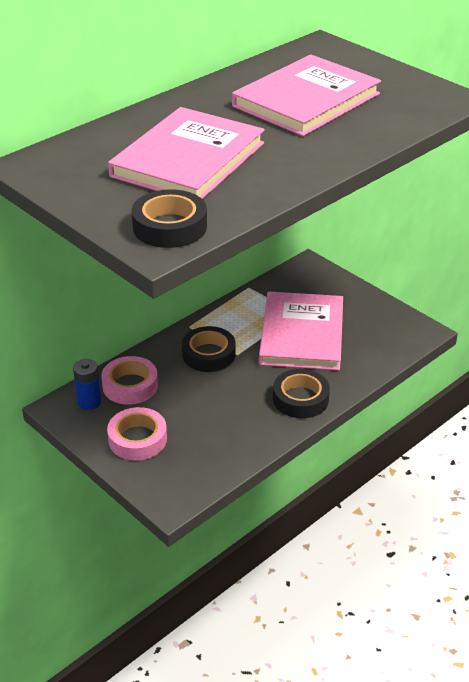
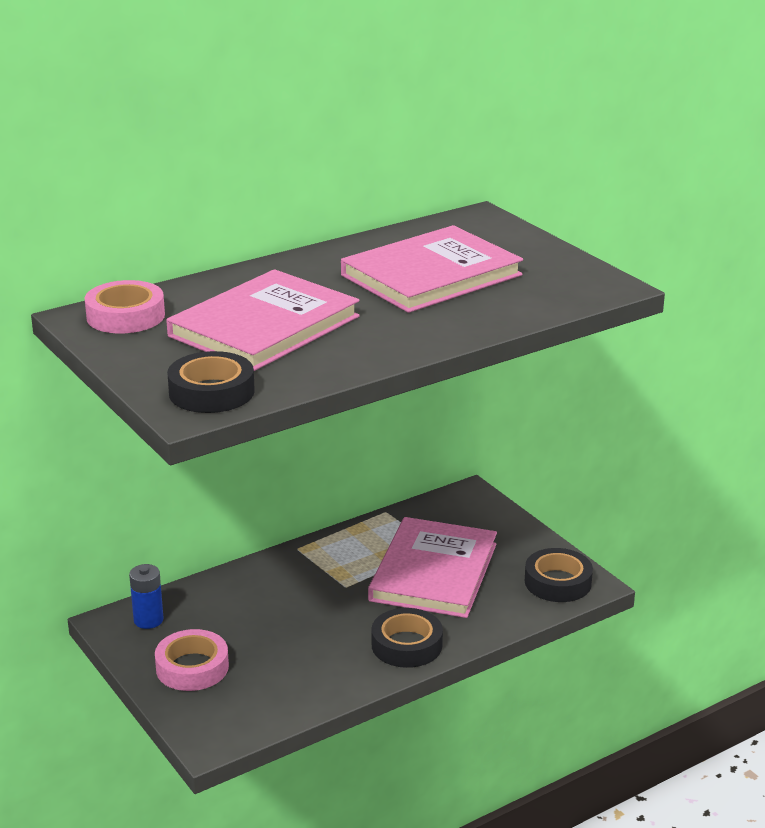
camera: 10 degrees right, 10 degrees down
(130, 385) = (203, 607): pink tape -> pink tape (125, 316)
(208, 354) = (310, 582): black tape -> black tape (558, 582)

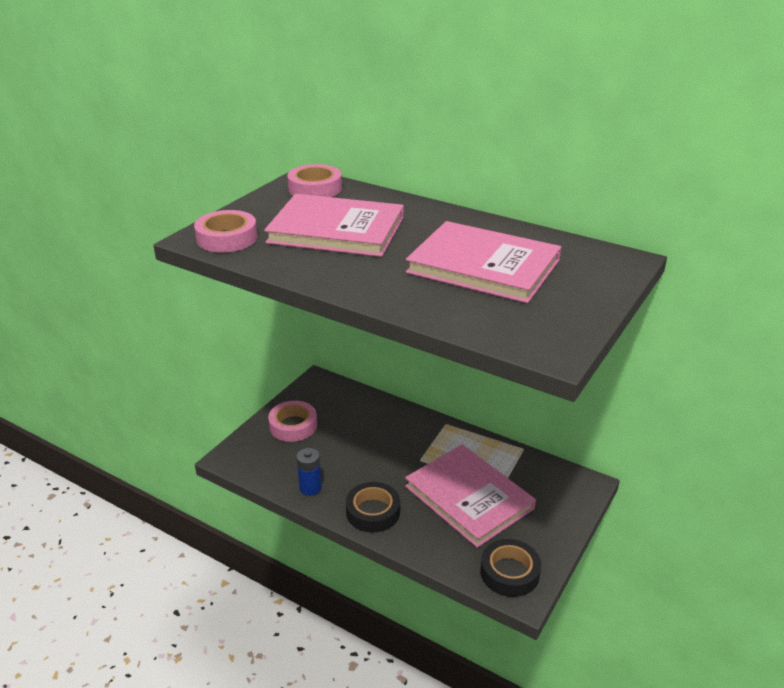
camera: 65 degrees right, 5 degrees up
(148, 620) = (328, 392): blue battery -> blue battery (310, 488)
(211, 392) = (227, 238): black tape -> pink tape
(433, 572) = (469, 497): pink book -> pink book turned 60 degrees clockwise

